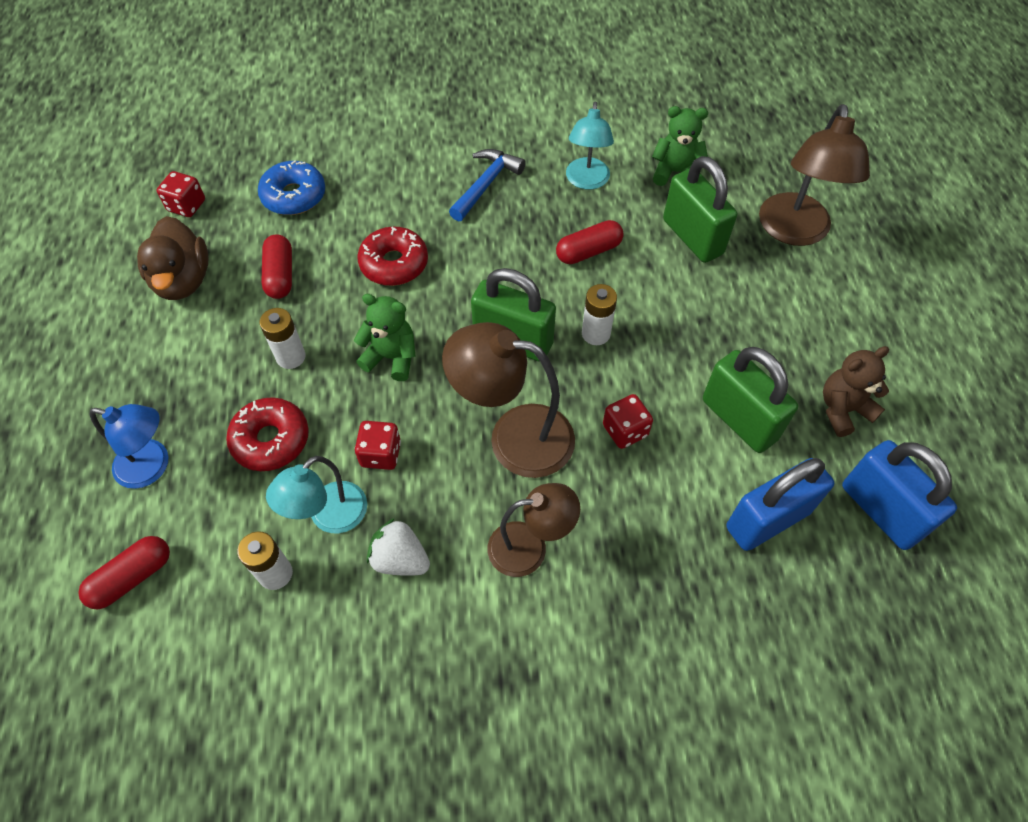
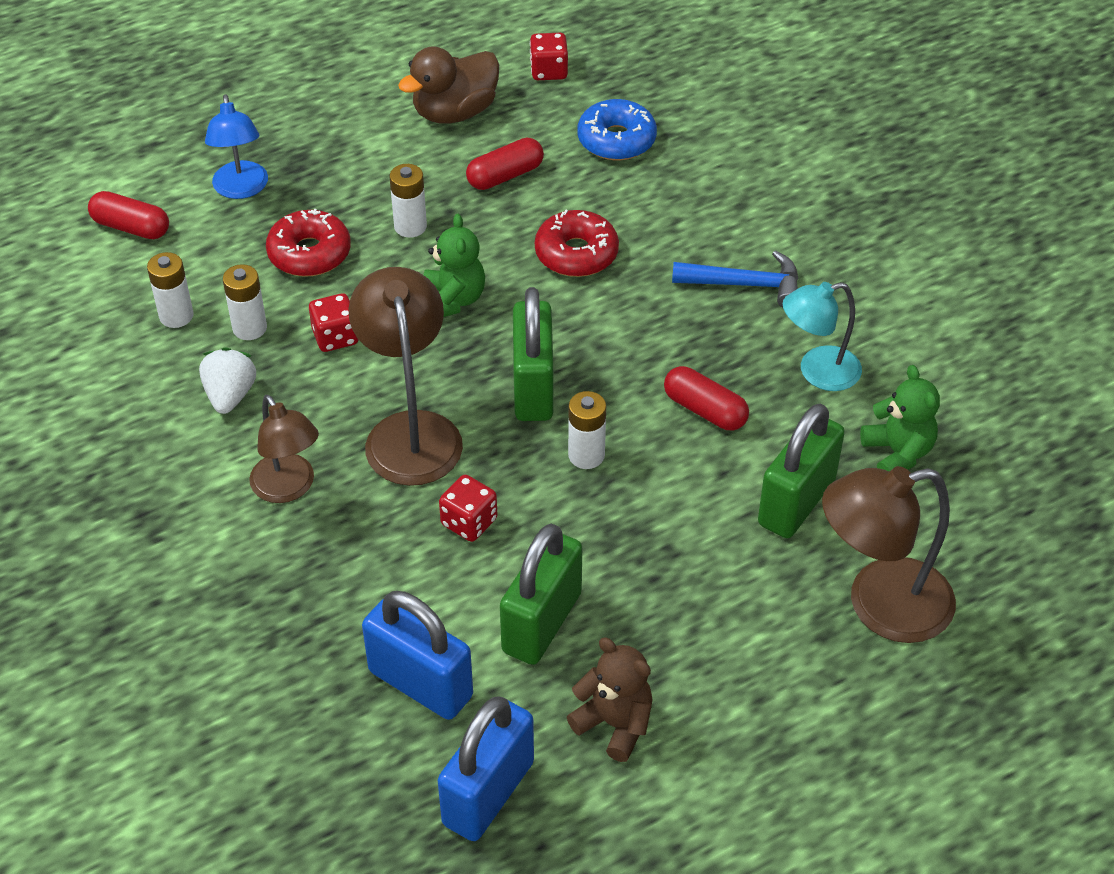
camera: 65 degrees right, 10 degrees down
(329, 517) = (249, 328): turquoise lamp -> white battery

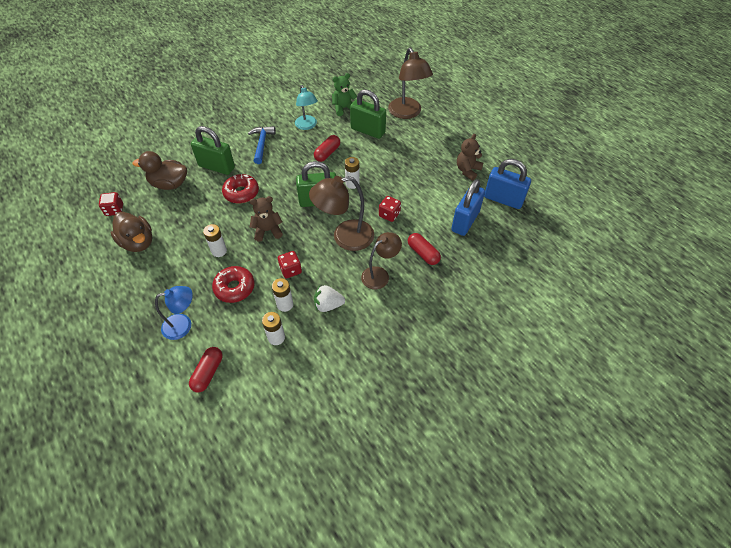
camera: 95 degrees left, 5 degrees up
(453, 300) = (268, 231): green teddy bear -> brown teddy bear
(505, 176) = (188, 220): red capsule -> red capsule (423, 253)
(542, 622) = (431, 191): green padlock -> green padlock (216, 167)
(616, 140) = (169, 184): blue donut -> brown duck

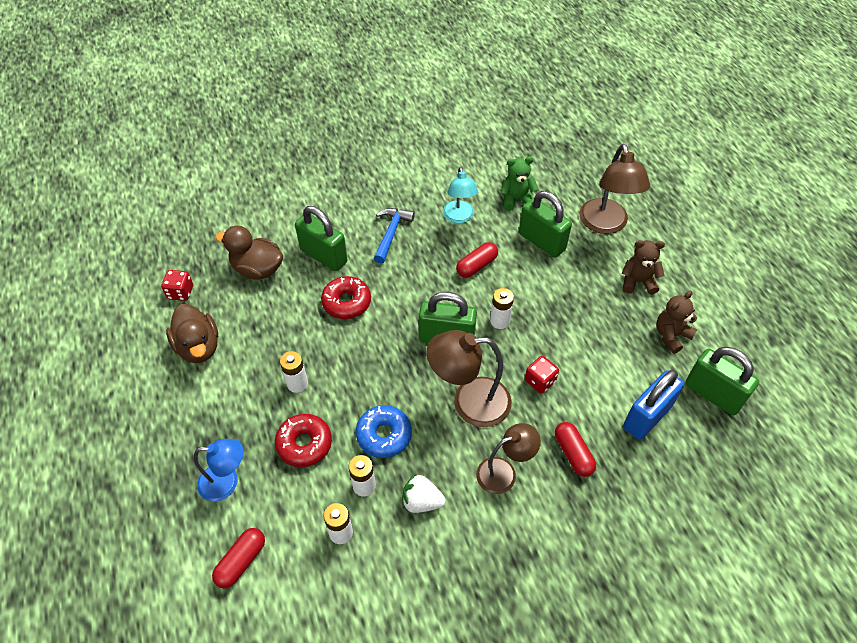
camera: 15 degrees right, 0 degrees up
(268, 231) = (368, 368): brown teddy bear -> brown teddy bear (638, 281)
(290, 270) = (384, 435): red dice -> blue donut
(503, 199) = (713, 394): blue padlock -> green padlock

